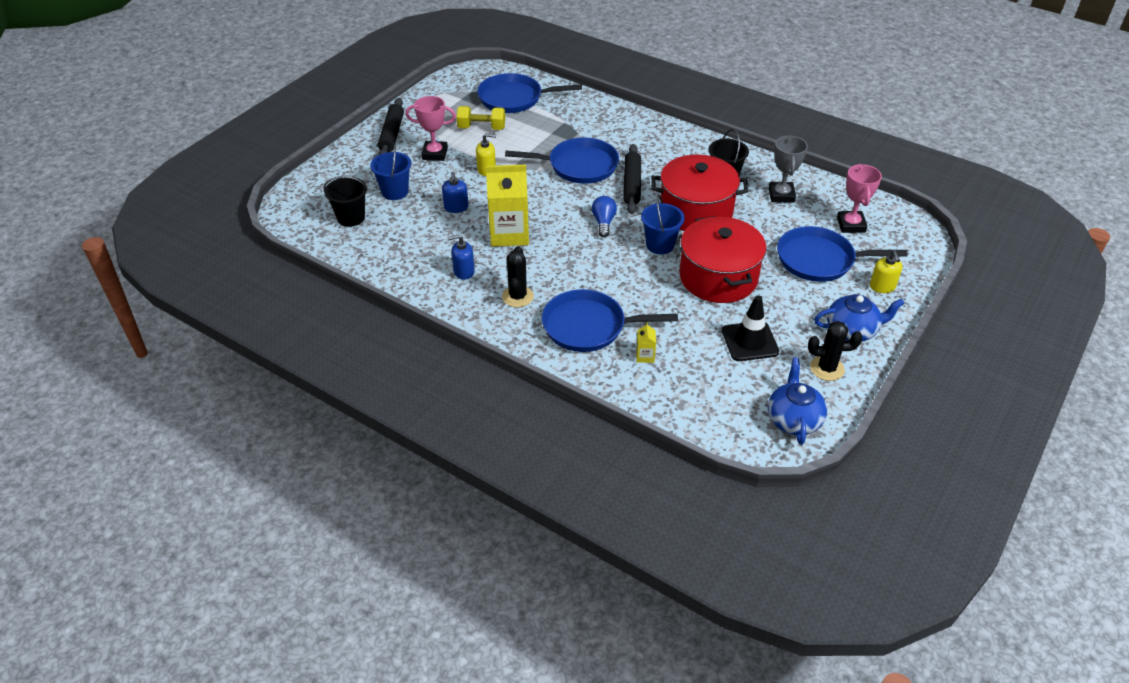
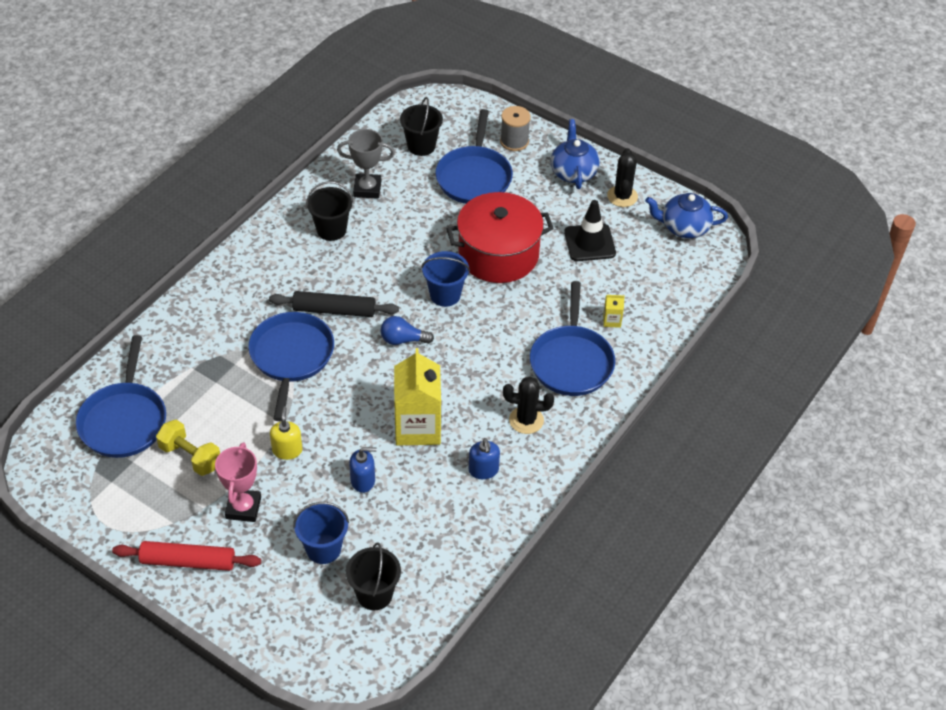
camera: 90 degrees left, 5 degrees up
(392, 134) = (188, 561): black rolling pin -> red rolling pin
(481, 128) = (190, 456): yellow dumbbell -> yellow dumbbell turned 60 degrees counterclockwise
(696, 211) = (389, 260): red pot -> none
(851, 225) = (421, 146): pink trophy -> black bucket
(882, 287) = (514, 141): yellow soap dispenser -> grey spool

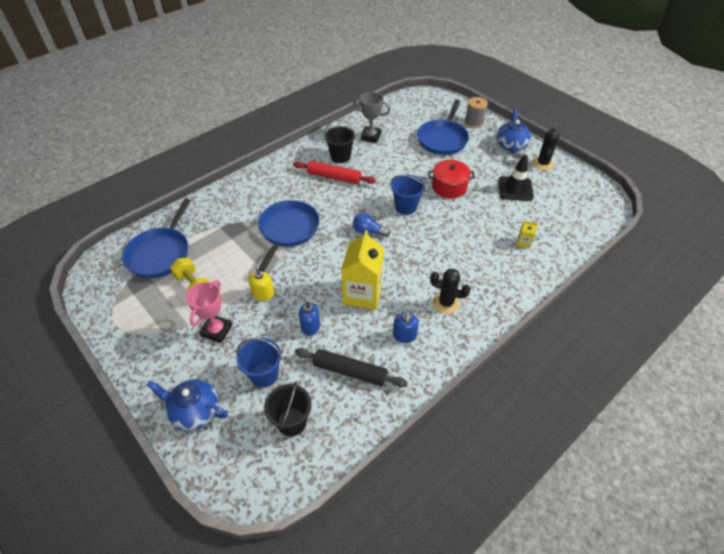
camera: 15 degrees right, 0 degrees up
(188, 561) = (161, 364): red rolling pin -> red rolling pin (334, 177)
(334, 310) = (327, 205): black rolling pin -> black rolling pin (350, 371)
(421, 146) = (412, 117): black bucket -> none
(498, 254) = (449, 187): red pot -> red pot, size x0.62
(571, 362) = (488, 266): blue pan -> none
(684, 227) = (585, 188): blue teapot -> blue teapot (195, 411)

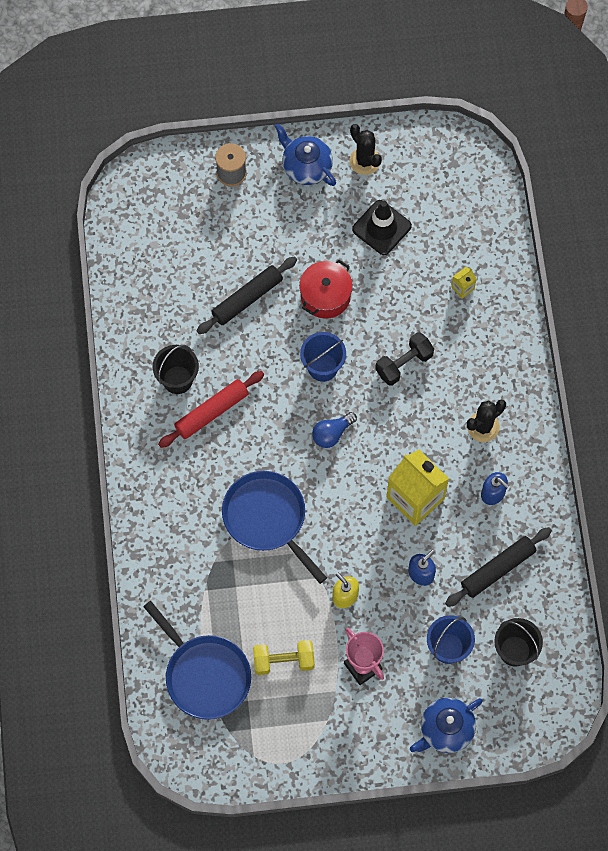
camera: 55 degrees left, 20 degrees up
(371, 136) = (164, 317): grey trophy -> none
(413, 159) = (247, 299): none -> black rolling pin
(442, 139) = (235, 235): blue pan -> none
(446, 241) = (404, 364): none -> black dumbbell

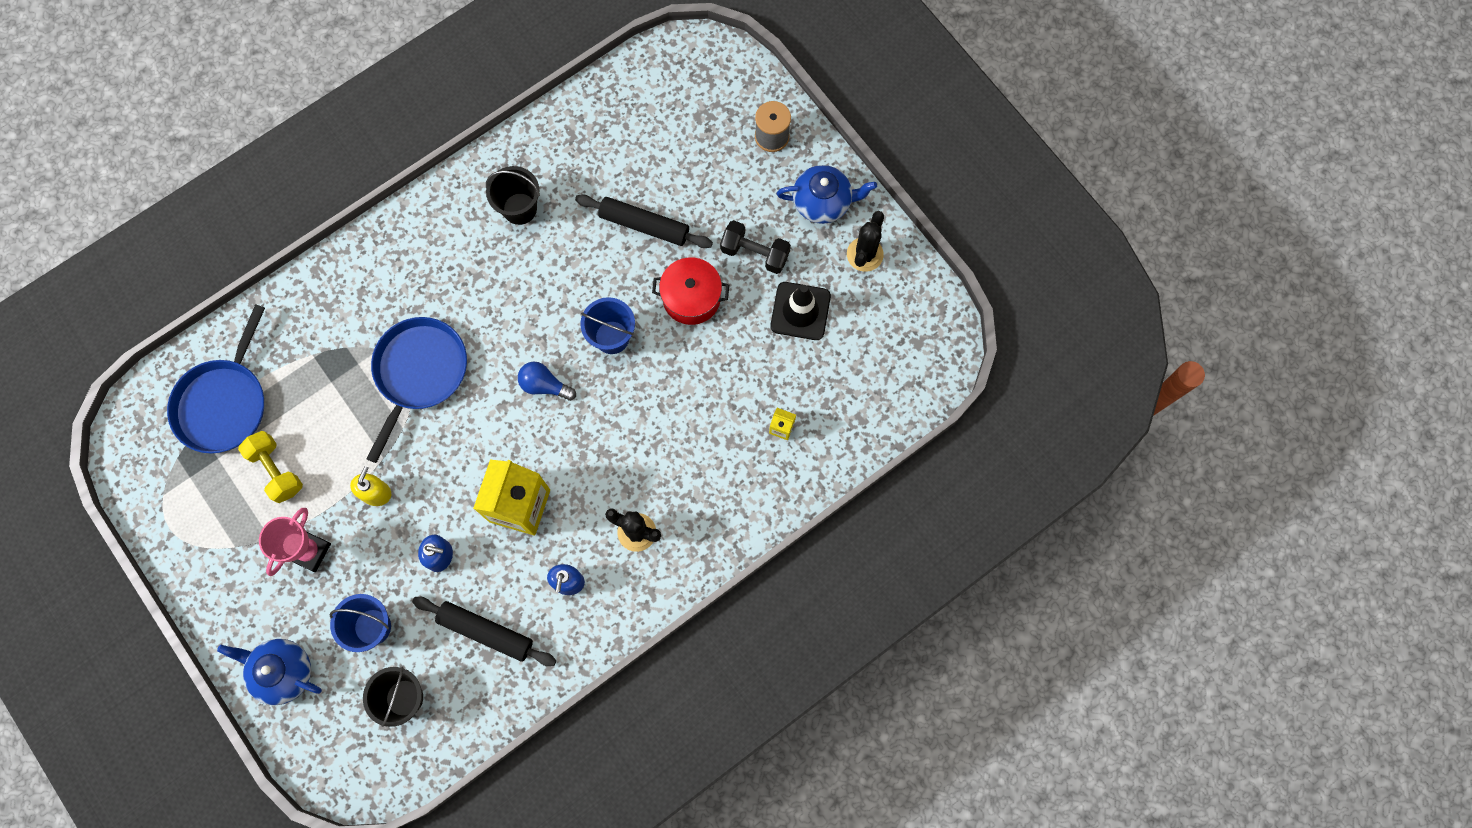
camera: 60 degrees right, 5 degrees up
(211, 412) = (503, 258): red rolling pin -> none
(306, 166) = (823, 202): blue teapot -> blue teapot turned 75 degrees clockwise
(404, 364) = (661, 414): black dumbbell -> black dumbbell (755, 253)

